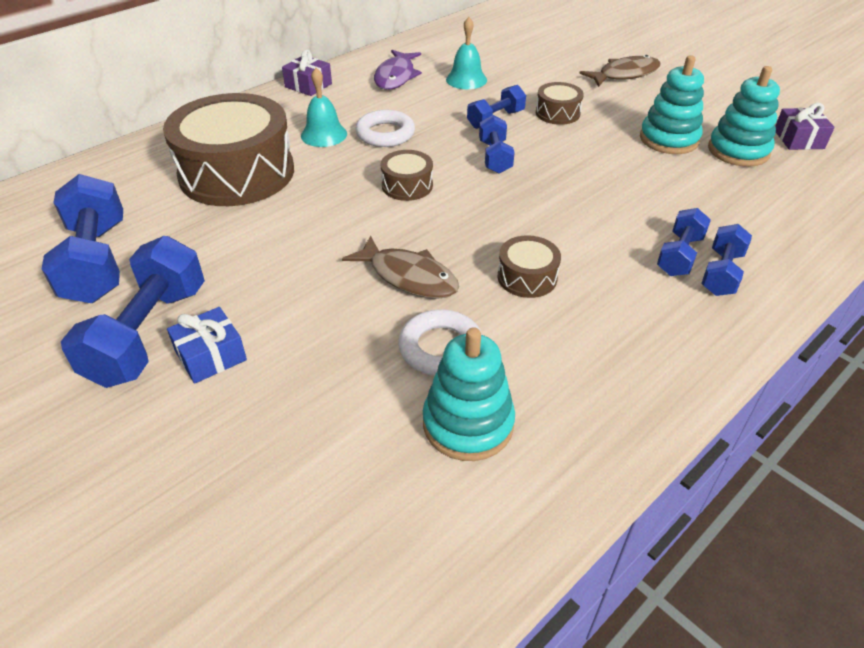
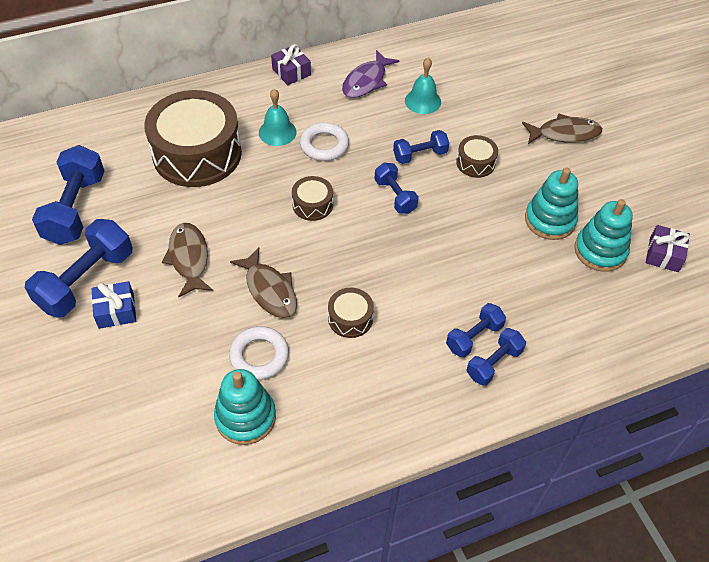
camera: 20 degrees right, 10 degrees up
(283, 273) = (189, 258): none -> brown fish
(495, 157) = (395, 196): blue dumbbell -> blue dumbbell turned 45 degrees counterclockwise

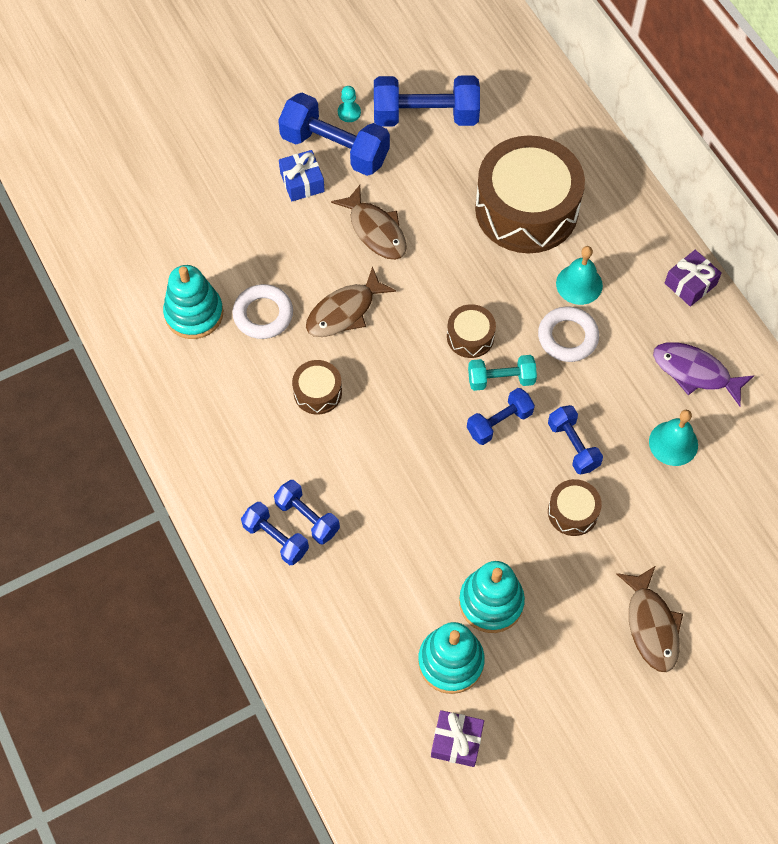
camera: 85 degrees right, 10 degrees up
(48, 266) = (349, 112): none -> turquoise pawn
(189, 258) = (375, 230): brown fish -> brown fish turned 75 degrees clockwise
(356, 190) = (501, 379): none -> turquoise dumbbell

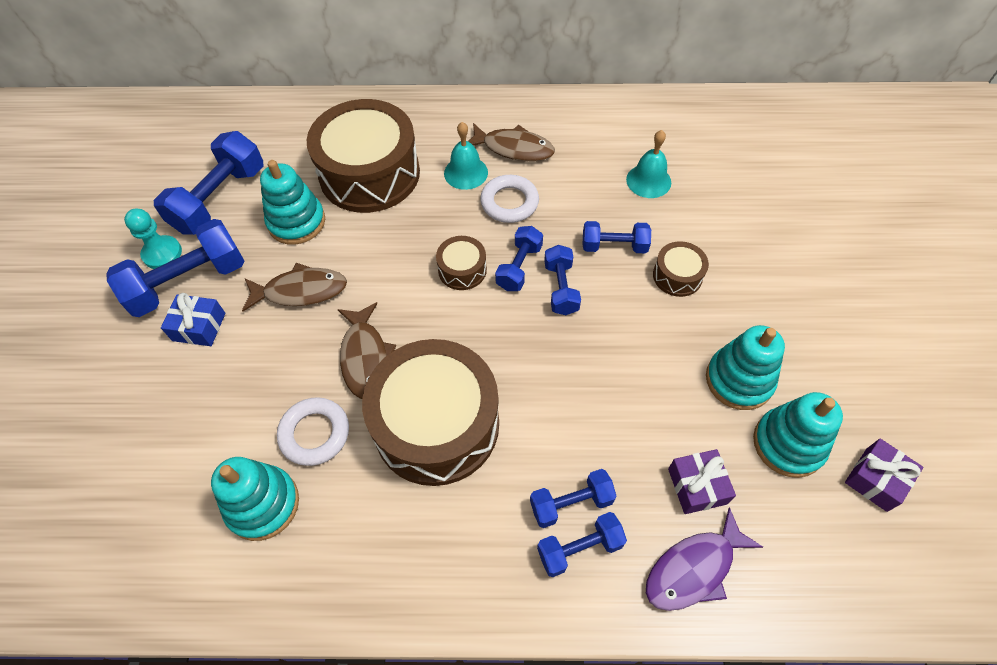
camera: 60 degrees left, 5 degrees down
(317, 392) = (436, 424): brown drum -> brown drum, size x2.27
(349, 112) = (162, 253): turquoise pawn -> turquoise pawn, size x1.52
(439, 186) = (296, 222): none -> turquoise stacking toy
(501, 379) = (519, 267): turquoise dumbbell -> blue dumbbell
(651, 625) = (809, 271): brown fish -> brown fish (514, 148)
(690, 284) = (515, 107): purple gift -> purple gift (697, 486)
(695, 372) = (593, 139): purple fish -> purple fish (694, 569)

